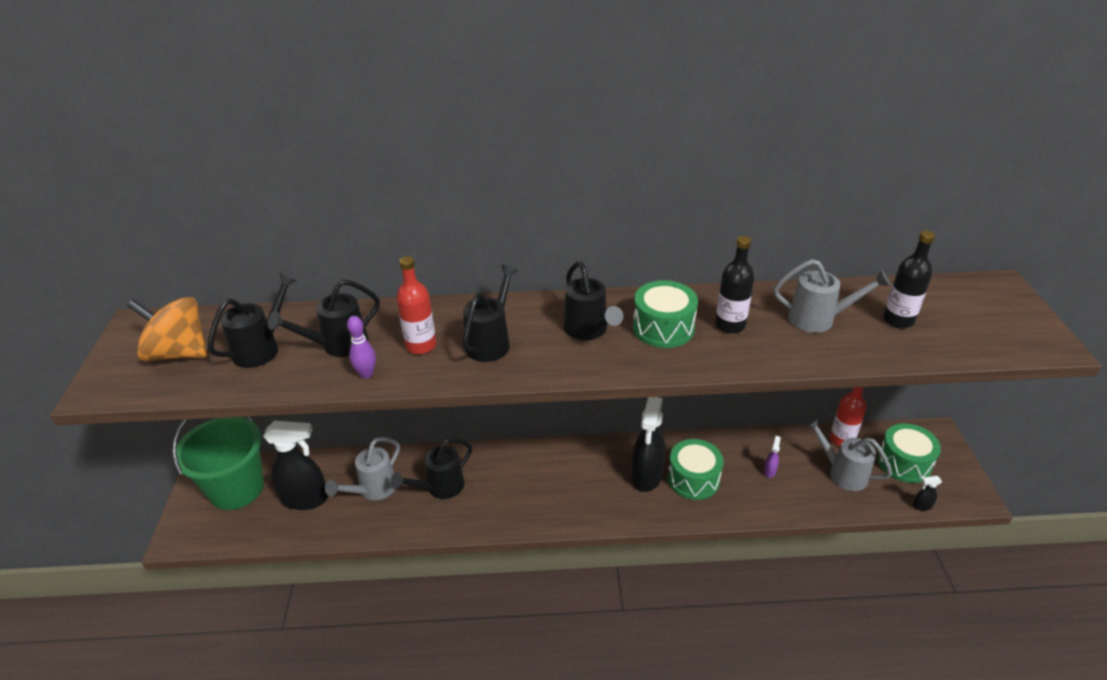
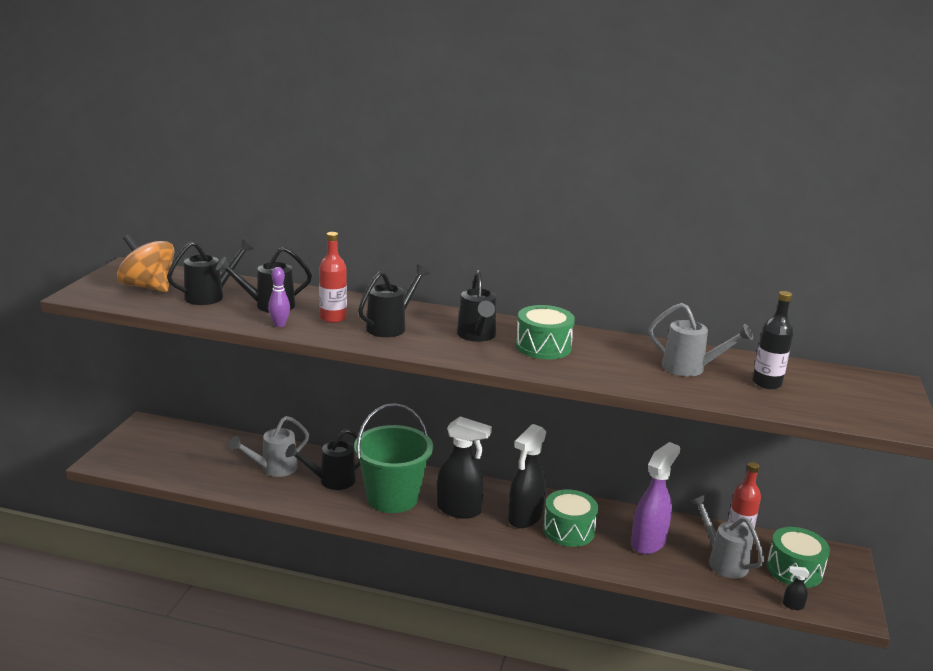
camera: 15 degrees right, 15 degrees down
(236, 488) = (163, 442): green bucket -> green bucket (392, 498)
(306, 499) = (215, 461): black spray bottle -> black spray bottle (459, 510)
(730, 325) = (604, 356): black bottle -> none
(769, 471) = (648, 542): purple spray bottle -> purple spray bottle, size x2.47

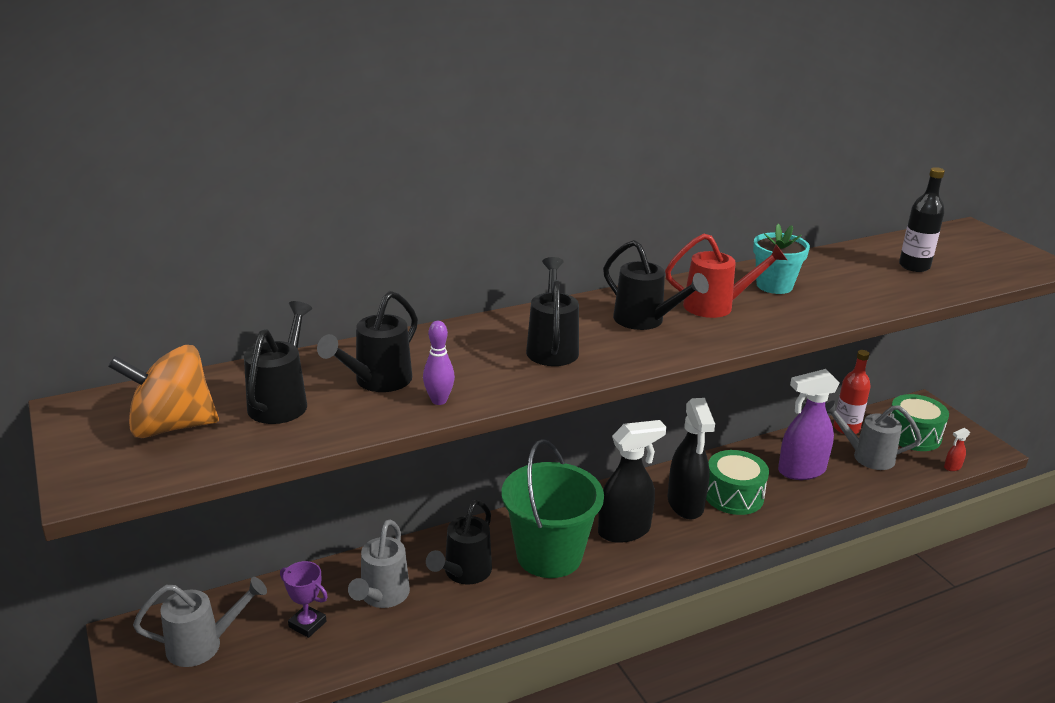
camera: 40 degrees left, 5 degrees up
(221, 461) = (307, 624): none -> purple trophy
(333, 318) = (477, 364): red bottle -> none
(543, 347) = (716, 306): green drum -> red watering can
(615, 352) = (774, 286): none -> turquoise flower pot
(648, 542) = (801, 471): purple spray bottle -> purple spray bottle turned 105 degrees counterclockwise
(689, 368) = (848, 276): grey watering can -> grey watering can (202, 645)
(792, 605) = (952, 467): black spray bottle -> red spray bottle

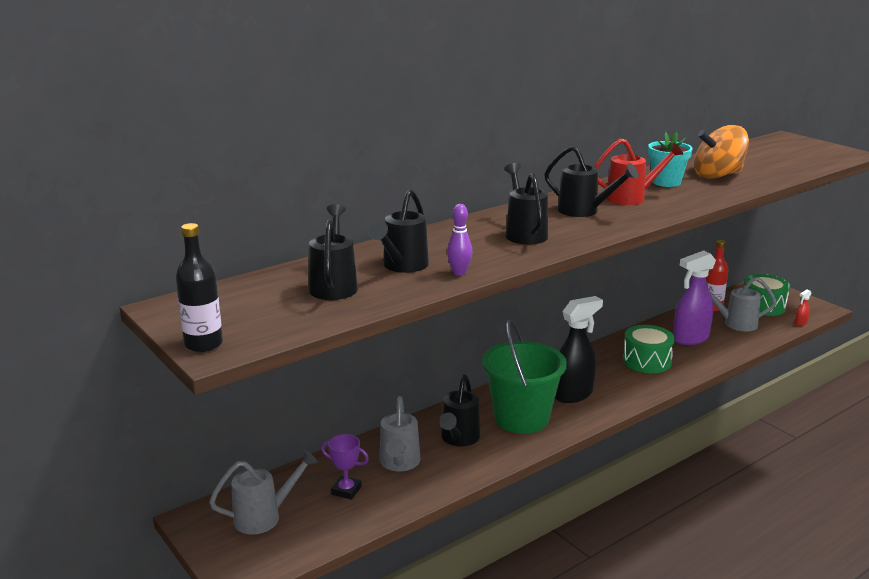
camera: 10 degrees left, 5 degrees down
(171, 426) = (255, 309): orange spinning top -> orange spinning top (717, 175)
(685, 505) = (612, 371): black spray bottle -> none
(914, 266) = (760, 162): black bottle -> black bottle (203, 344)

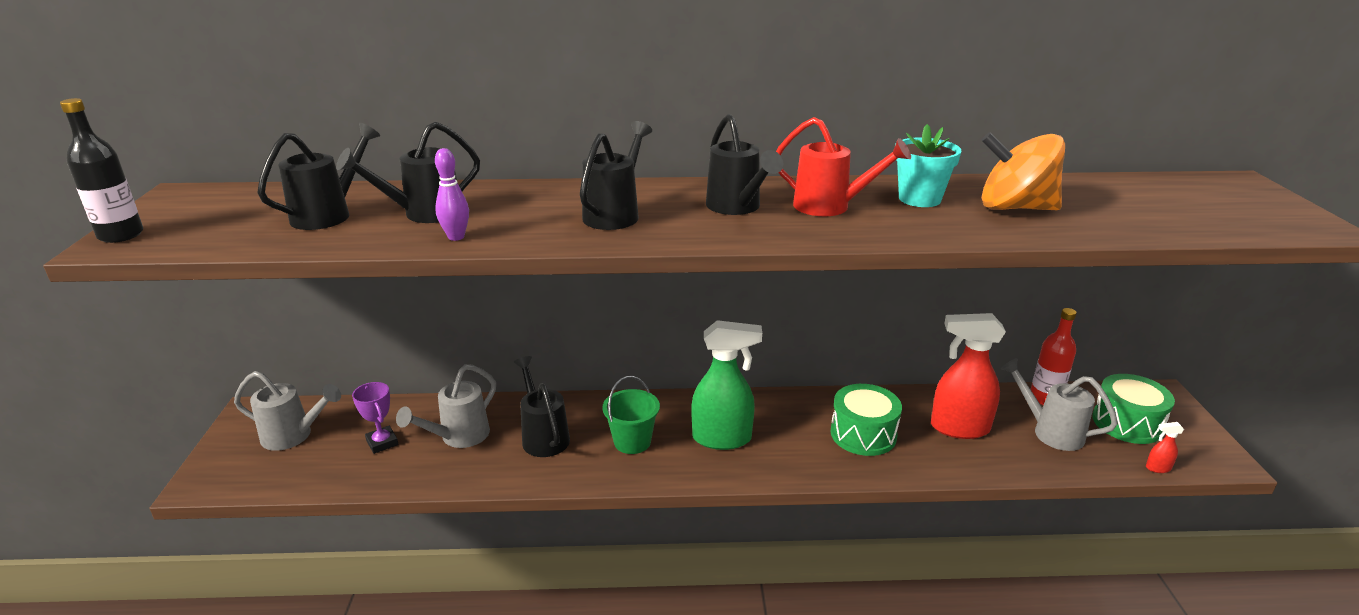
camera: 35 degrees right, 5 degrees up
(459, 439) = (543, 436): black watering can -> black watering can turned 105 degrees clockwise
(521, 418) = (632, 442): green bucket -> green bucket, size x0.55
(573, 394) = (722, 438): black spray bottle -> green spray bottle
(690, 338) = (959, 428): purple spray bottle -> red spray bottle

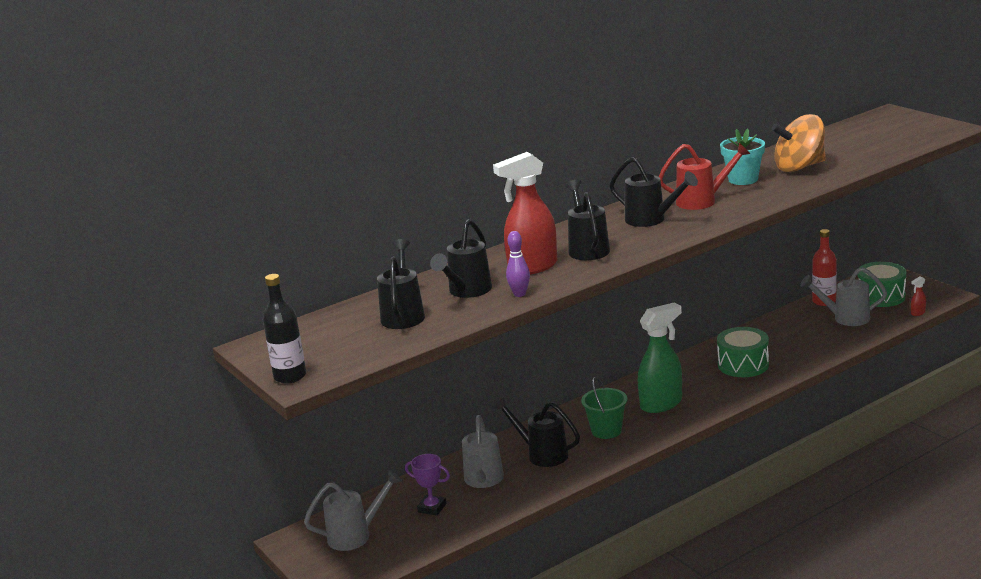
camera: 30 degrees left, 5 degrees down
(959, 428) = (793, 338): red spray bottle -> red spray bottle (532, 267)

